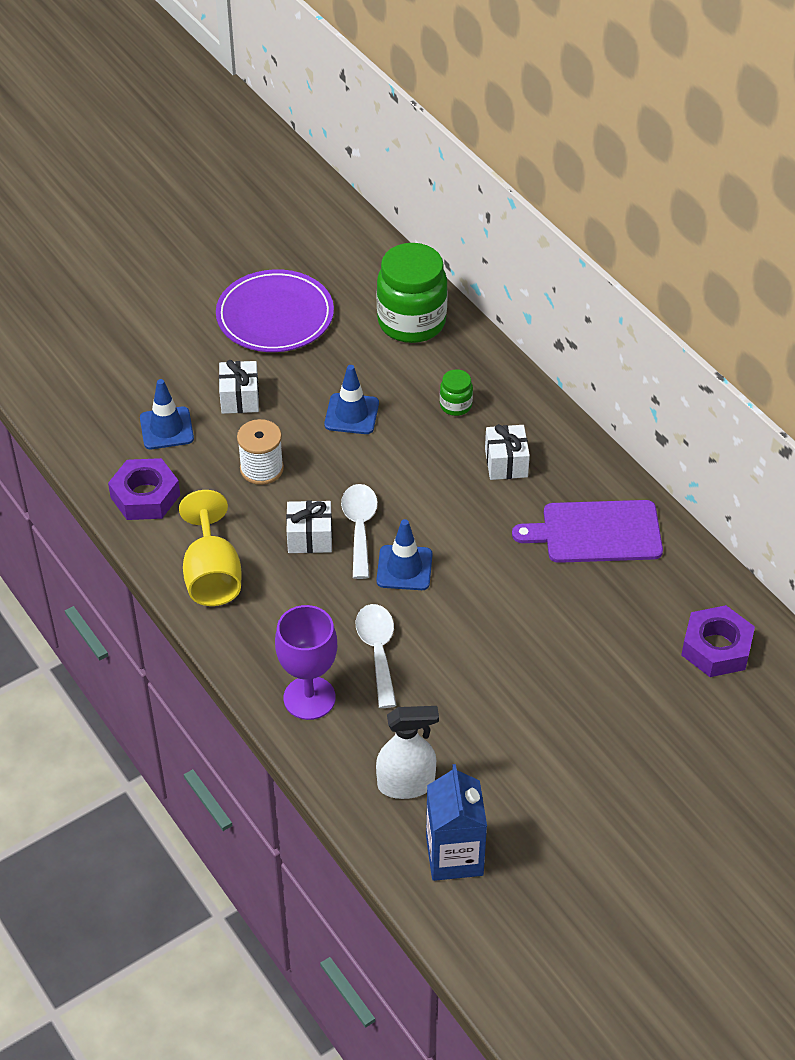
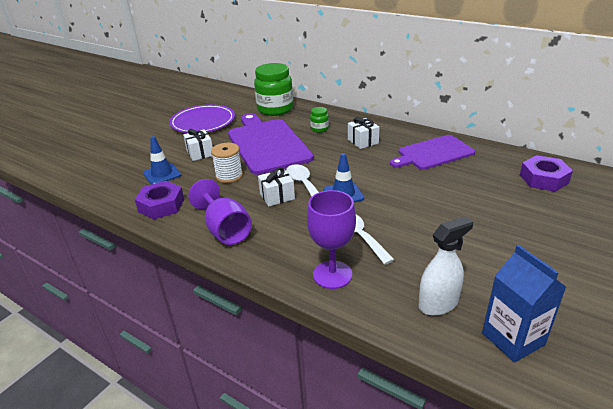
camera: 20 degrees left, 15 degrees down
(212, 575) = (225, 230): yellow goblet -> purple goblet
(351, 414) = (267, 144): blue traffic cone -> purple cutting board

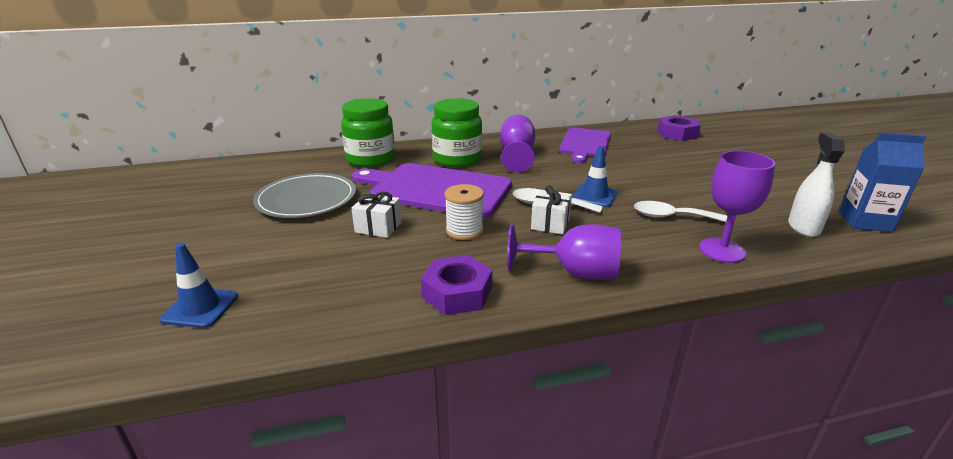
camera: 50 degrees left, 5 degrees down
(162, 174) = (380, 267): blue traffic cone -> blue traffic cone (200, 308)
(203, 122) = (306, 200): purple plate -> grey plate
(319, 129) = (457, 160): green jar -> green jar, size x2.21
(363, 141) = (517, 155): white gift -> purple goblet

